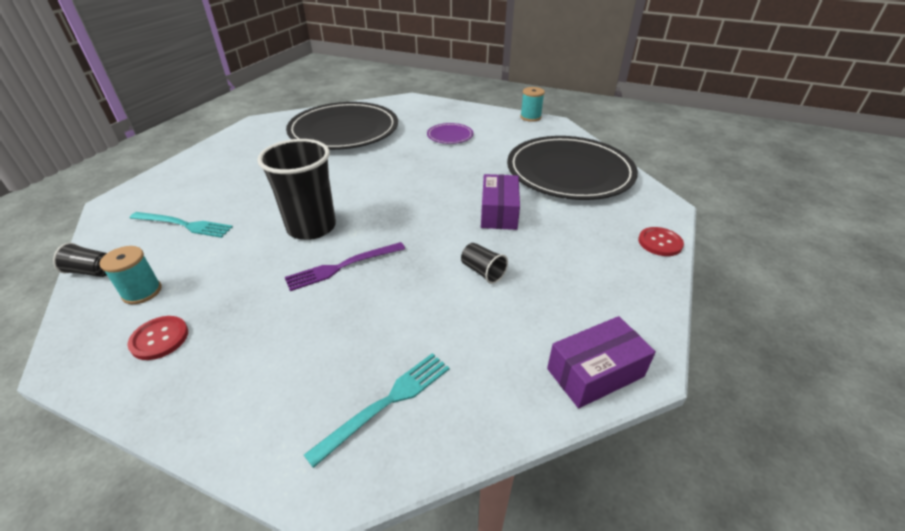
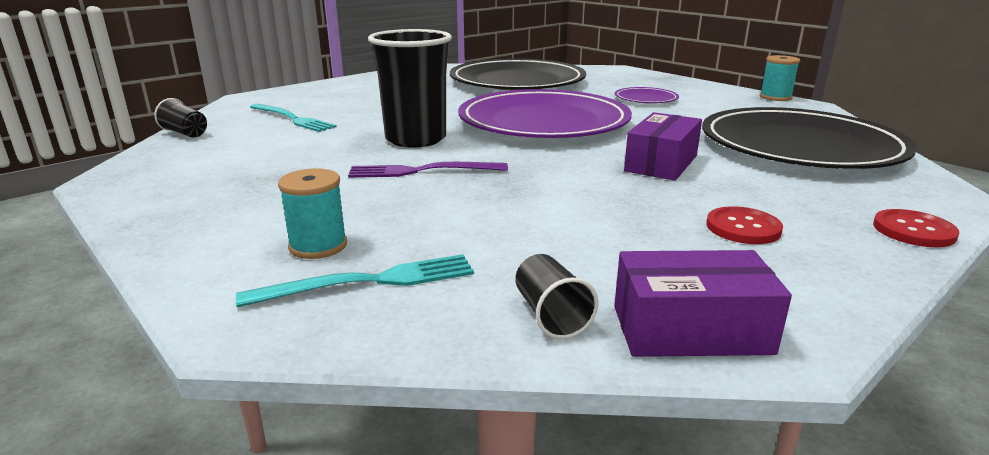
camera: 25 degrees right, 15 degrees down
(142, 292) = (211, 152): turquoise spool -> turquoise spool (318, 246)
(159, 339) = (194, 183): red button -> red button (743, 228)
(395, 181) = (543, 122): none -> purple plate
(482, 271) = (594, 205): black cup -> black cup (551, 315)

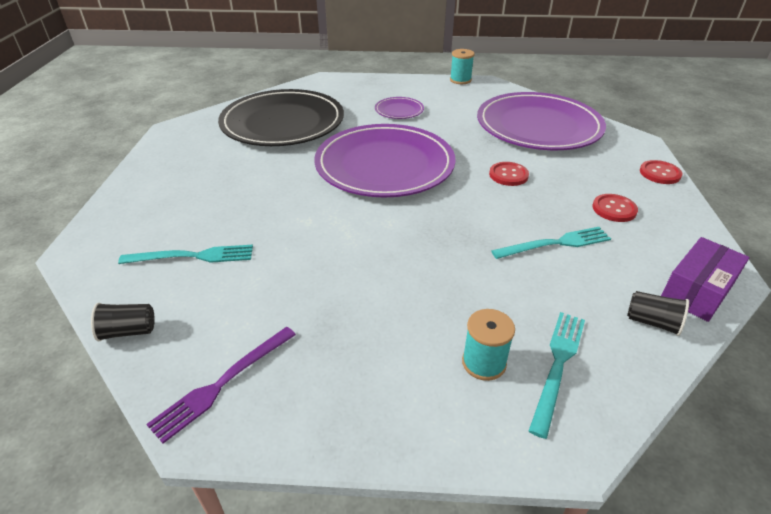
camera: 45 degrees left, 15 degrees up
(415, 139) = (340, 227): black cup -> none
(422, 171) = (407, 257): purple fork -> purple fork (223, 383)
(589, 219) = (555, 244): none -> turquoise fork
(661, 163) = (508, 175): purple box -> red button
(800, 146) = (538, 126): black plate -> purple plate

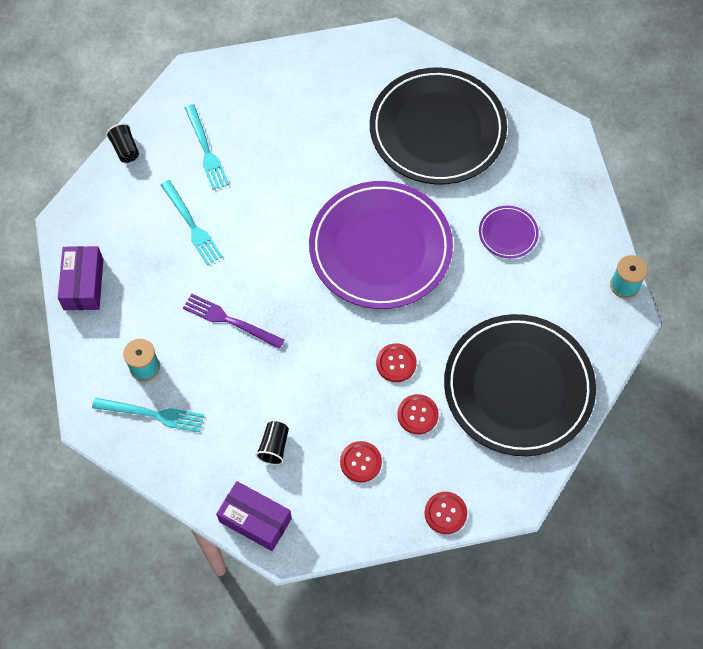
camera: 75 degrees right, 25 degrees up
(223, 383) = (97, 221): purple fork -> purple fork (230, 321)
(323, 418) = (83, 284): none -> purple box
(538, 126) = (518, 387): purple plate -> black plate
(555, 244) = (291, 410): turquoise fork -> turquoise fork (191, 225)
(562, 172) = (417, 415): none -> red button
(652, 322) = (209, 480): black cup -> black cup (274, 447)

